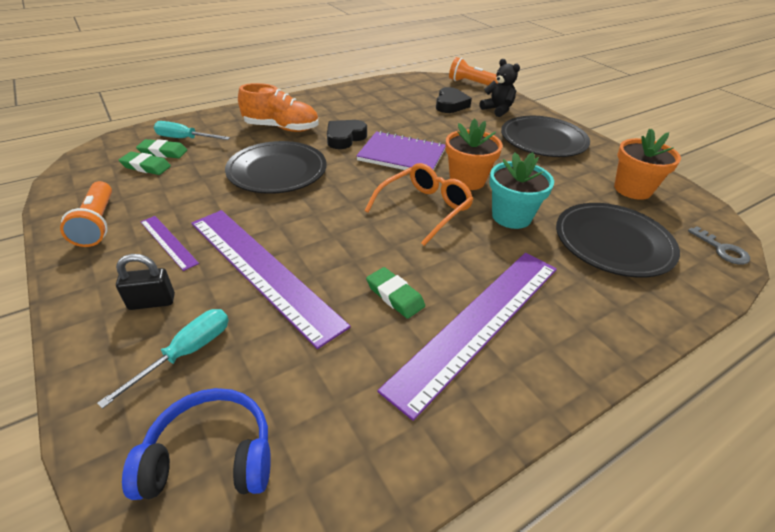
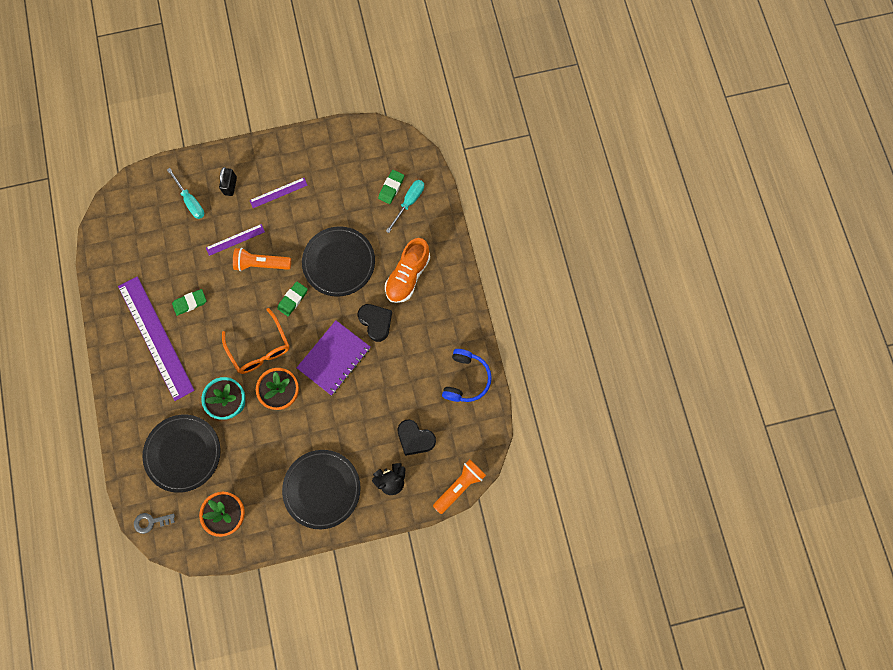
camera: 110 degrees right, 35 degrees up
(97, 224) = (310, 154): orange flashlight -> orange flashlight (261, 264)
(146, 166) = (372, 177): green eraser -> green eraser (293, 299)
(211, 456) = (135, 209): blue headphones -> blue headphones (466, 379)
(262, 270) = (235, 240): purple ruler -> purple ruler, size x0.46

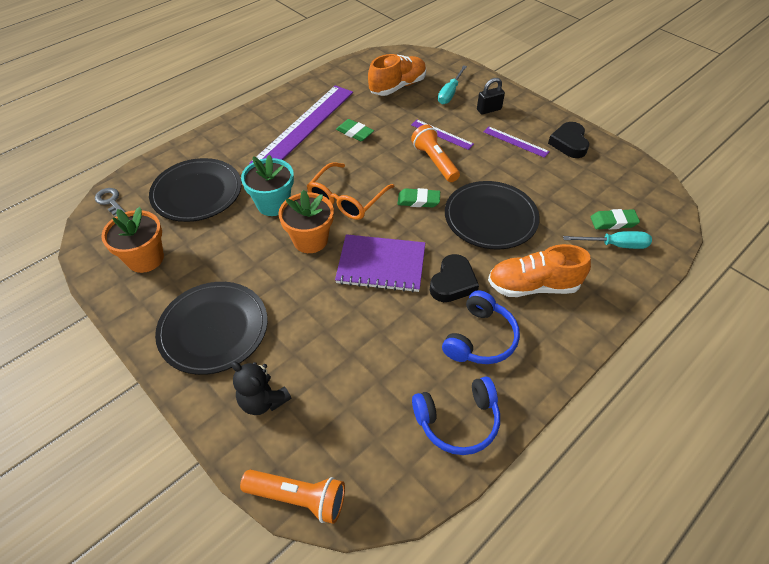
camera: 60 degrees right, 25 degrees down
(153, 236) = (397, 86): none -> orange shoe
(415, 438) = (335, 400): black heart -> black heart (569, 143)
(424, 332) = (480, 338): none -> blue headphones

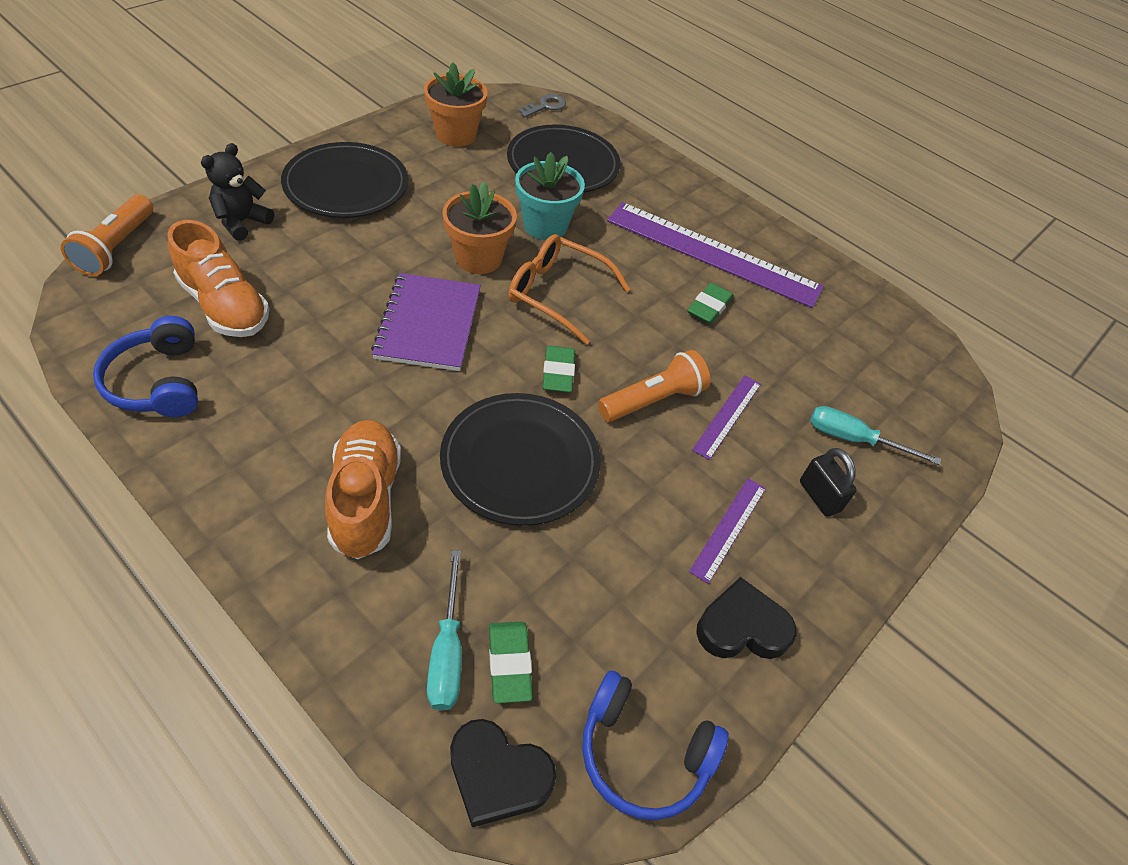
camera: 80 degrees right, 0 degrees up
(397, 86) = (848, 365): orange shoe -> orange shoe (225, 306)
(453, 282) = (386, 399): black heart -> black heart (498, 775)
(480, 338) = (279, 419): blue headphones -> blue headphones (643, 753)

